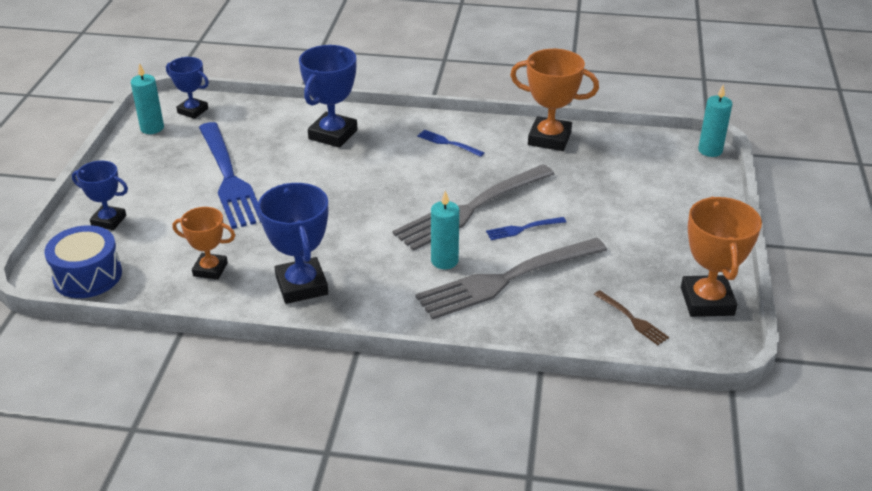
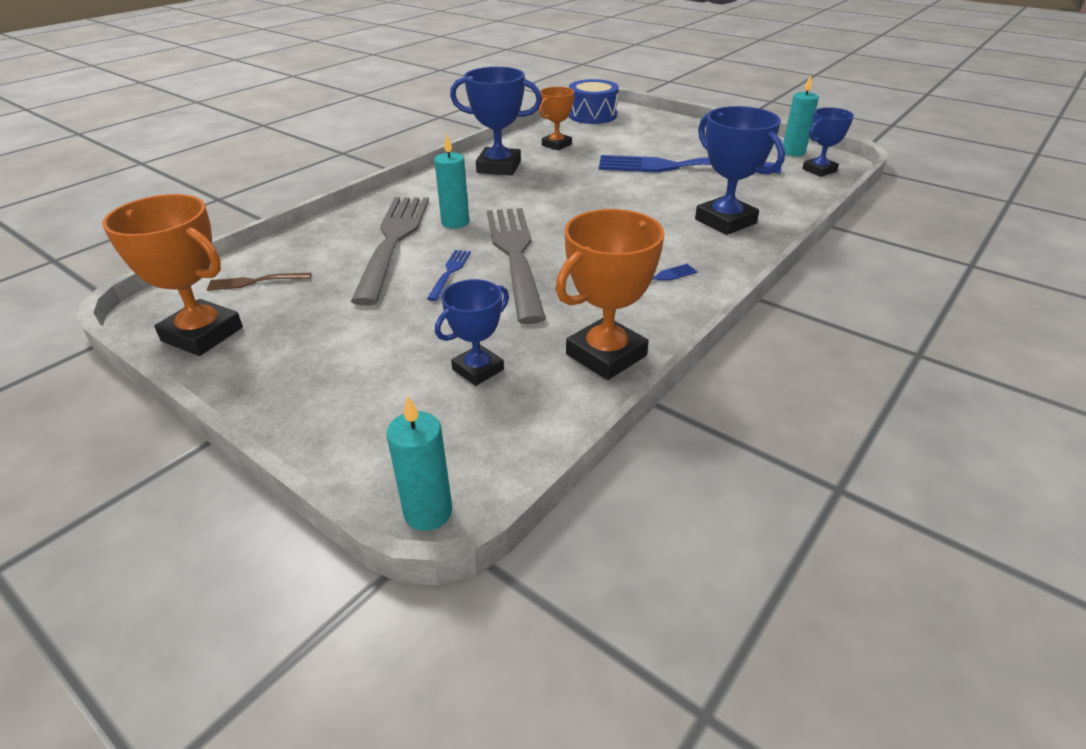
camera: 120 degrees right, 0 degrees up
(109, 221) = (654, 126): blue trophy -> blue trophy (478, 369)

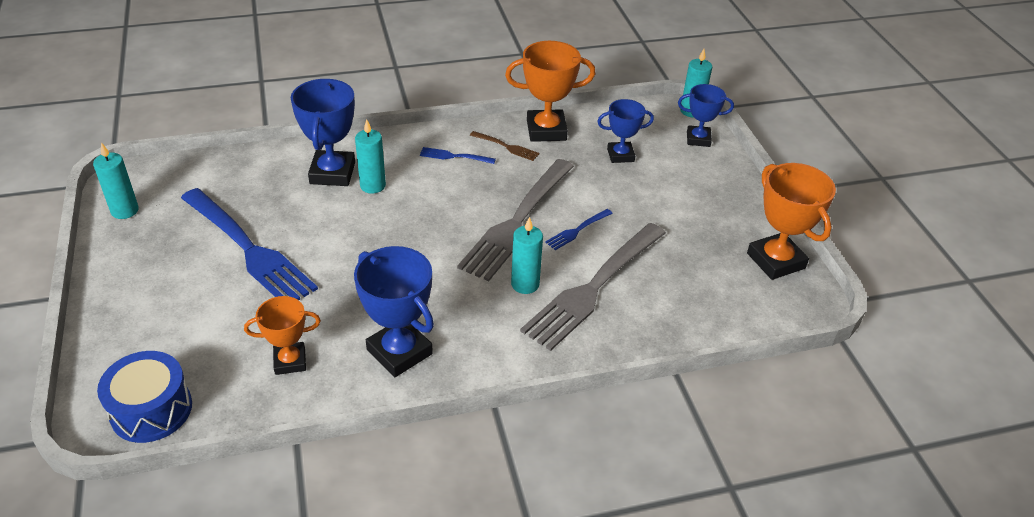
camera: 145 degrees left, 5 degrees up
(255, 282) = (726, 297): brown fork -> brown fork (506, 147)
(677, 227) = (373, 186): none -> turquoise candle
(819, 170) = (161, 179): blue trophy -> blue trophy (698, 139)

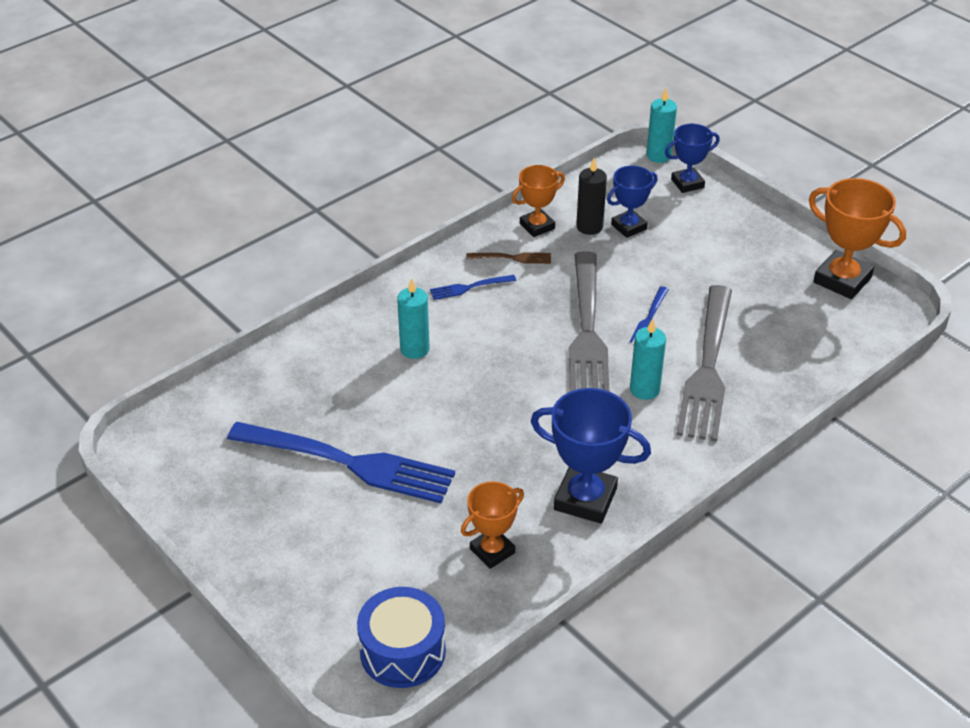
camera: 25 degrees left, 0 degrees up
(125, 211) = (175, 476): turquoise candle -> none
(332, 173) = (361, 351): blue trophy -> none
(546, 130) = (537, 226): orange trophy -> orange trophy, size x0.63
(588, 144) = (589, 227): none -> black candle

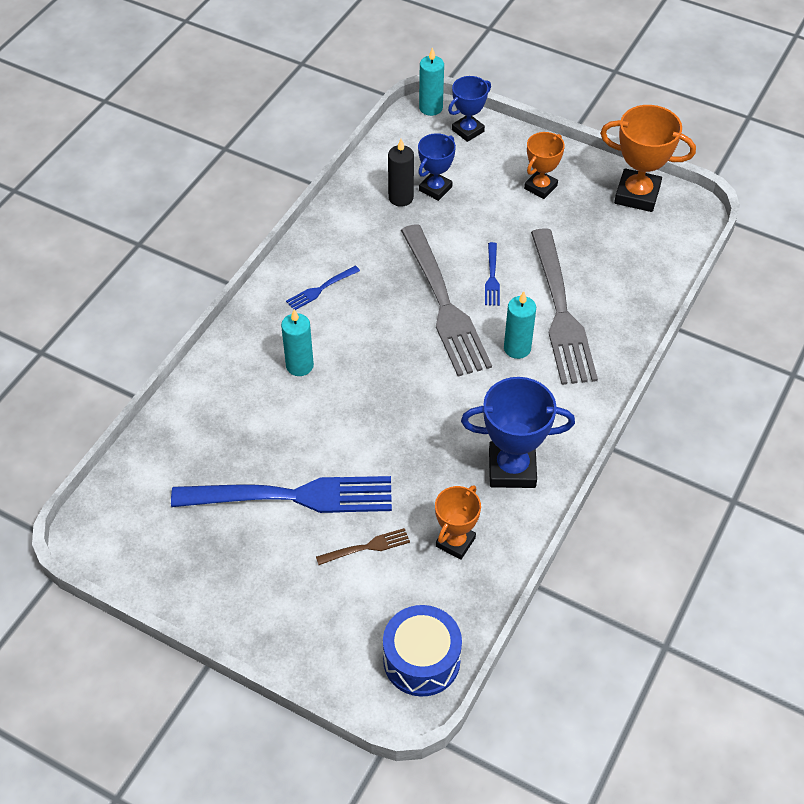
camera: 20 degrees left, 10 degrees up
(512, 258) = (346, 248): brown fork -> brown fork (366, 547)
(537, 226) = (354, 209): orange trophy -> orange trophy (540, 187)

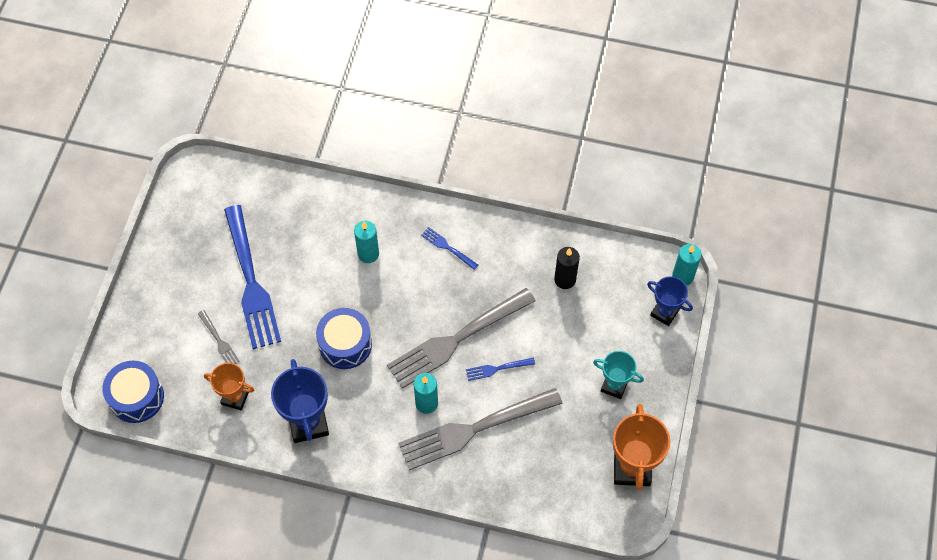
camera: 75 degrees right, 10 degrees up
(366, 547) = (219, 340): brown fork -> grey fork
(416, 411) = (345, 344): none -> blue drum
(435, 189) = (584, 303): blue trophy -> none
(540, 187) = (614, 386): orange trophy -> turquoise trophy

